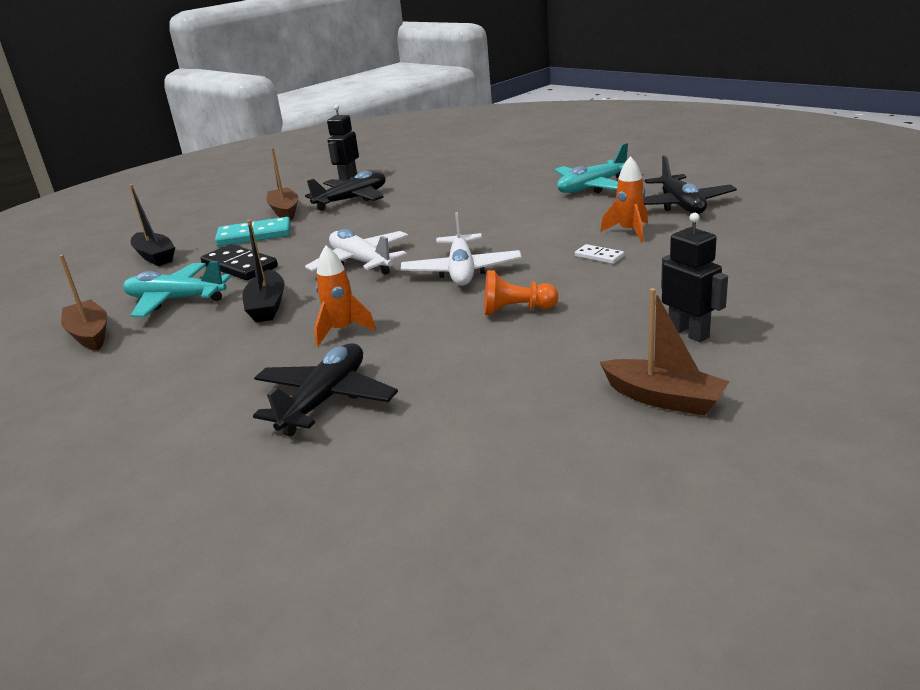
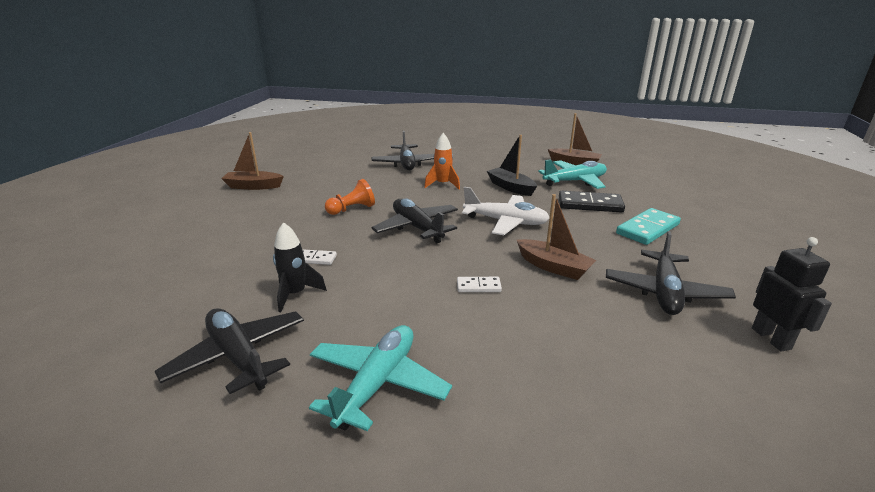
camera: 145 degrees right, 0 degrees up
(155, 256) = (672, 200): black boat -> none
(285, 211) = (695, 261): brown boat -> brown boat (553, 267)
(462, 271) = (417, 228): white plane -> black plane
(472, 218) = (478, 286): none -> white domino
(629, 232) = (295, 294): orange rocket -> black rocket
(688, 333) = (239, 214): black robot -> none

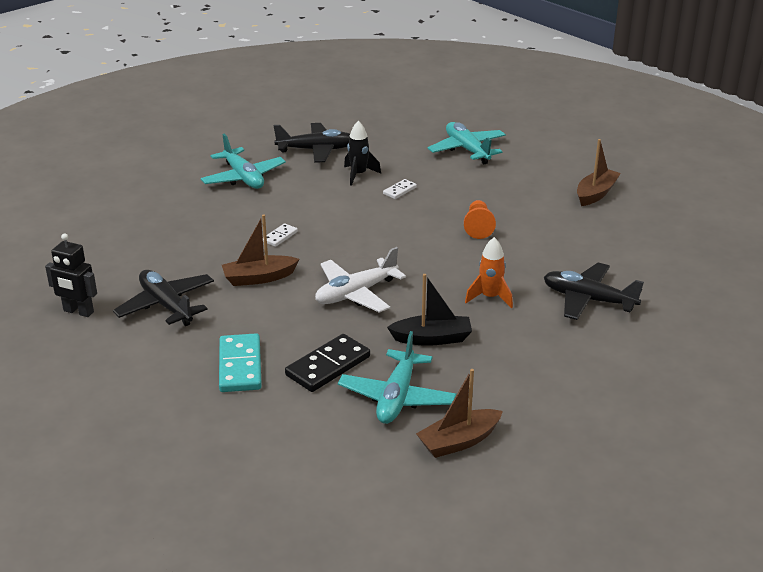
camera: 125 degrees right, 5 degrees up
(186, 253) = (467, 150): none -> turquoise plane
(417, 228) = (400, 245): black plane -> none

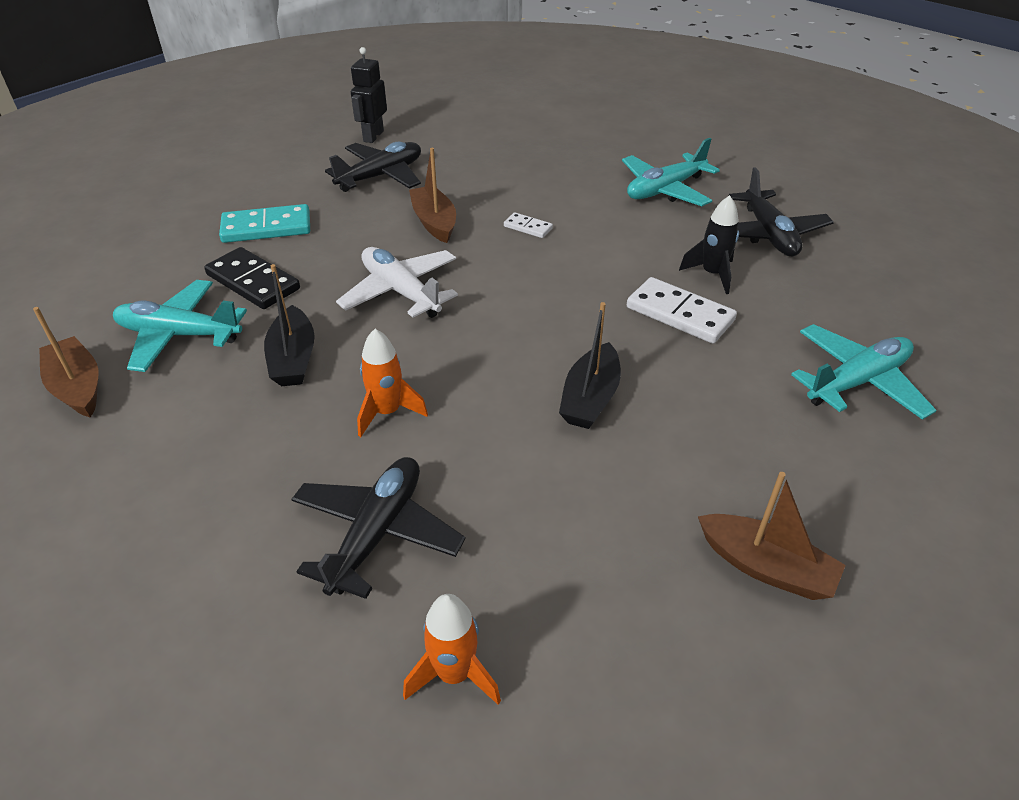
camera: 85 degrees right, 10 degrees up
(399, 190) = (680, 314): white domino -> white domino, size x1.91
(478, 227) = (590, 398): orange pawn -> black boat
(669, 277) = (454, 674): none -> orange rocket

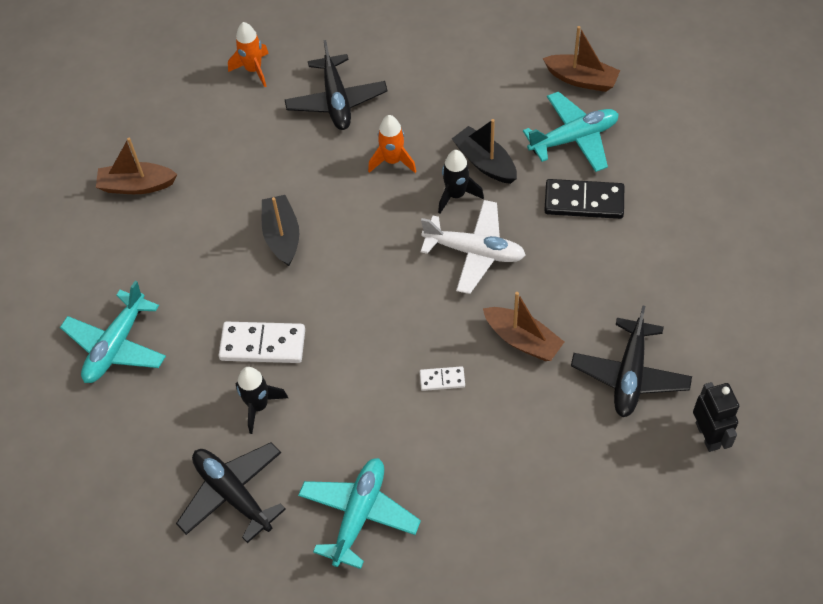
camera: 150 degrees right, 15 degrees up
(266, 228) = (642, 255): turquoise domino -> none
(360, 344) = (456, 195): none -> black rocket

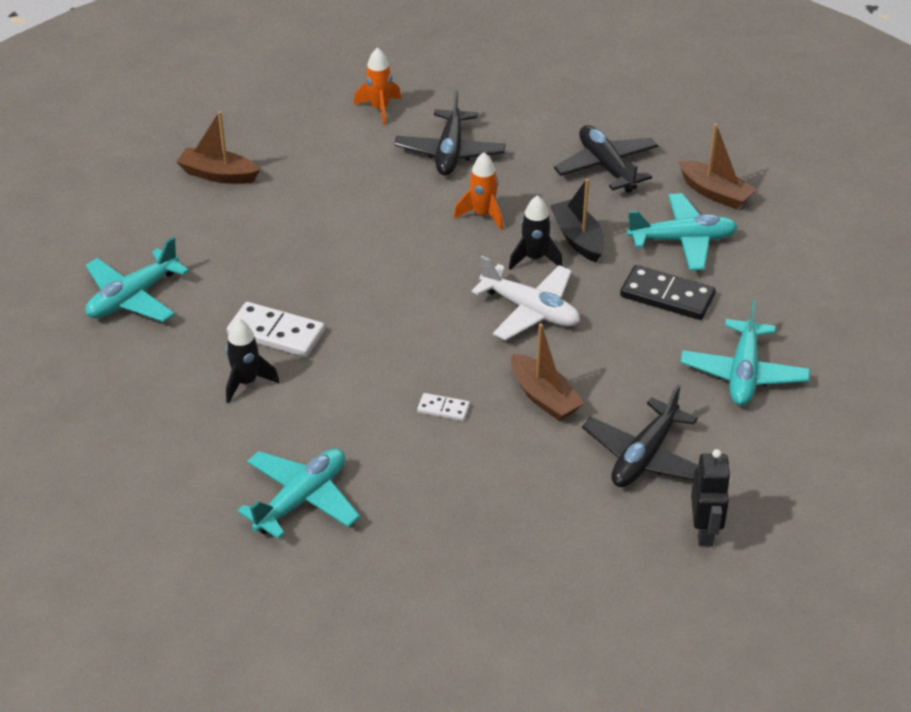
camera: 15 degrees right, 15 degrees down
(233, 494) = (184, 448): black plane -> black plane (606, 167)
(282, 236) = (340, 249): black boat -> none
(677, 263) = (743, 373): none -> turquoise plane

